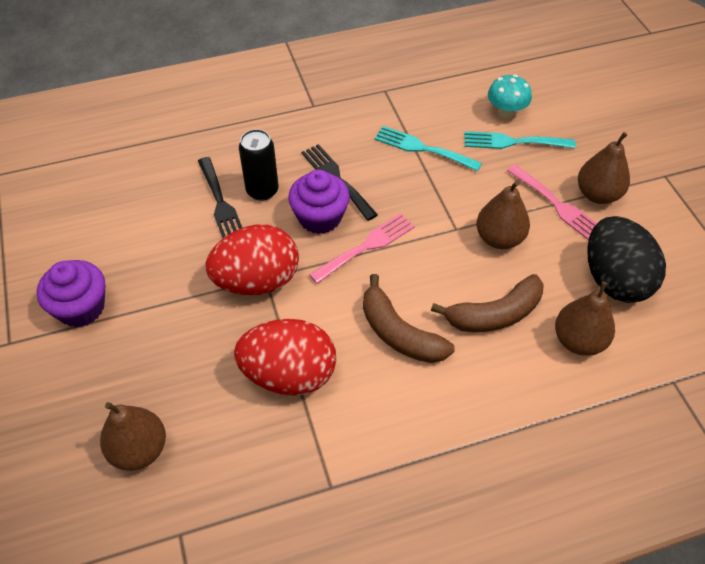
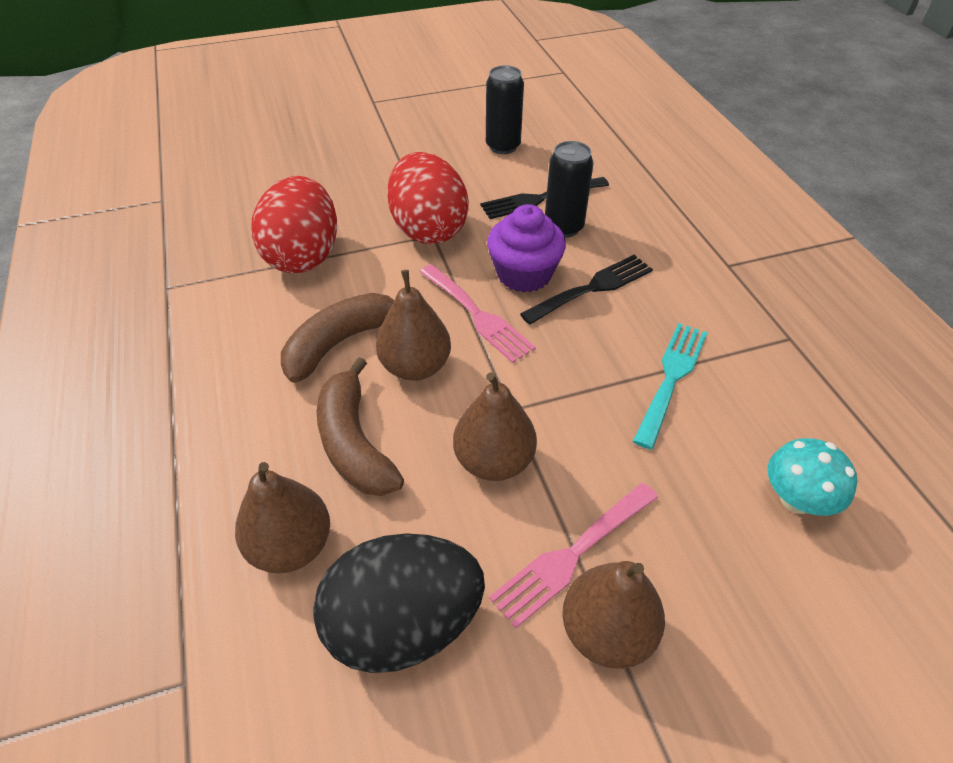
camera: 90 degrees right, 5 degrees down
(81, 308) = (405, 130): purple cupcake -> none
(131, 227) = (503, 146): none -> black can
(139, 449) = (249, 173): brown pear -> brown pear (415, 367)
(513, 142) = (717, 502): turquoise fork -> none

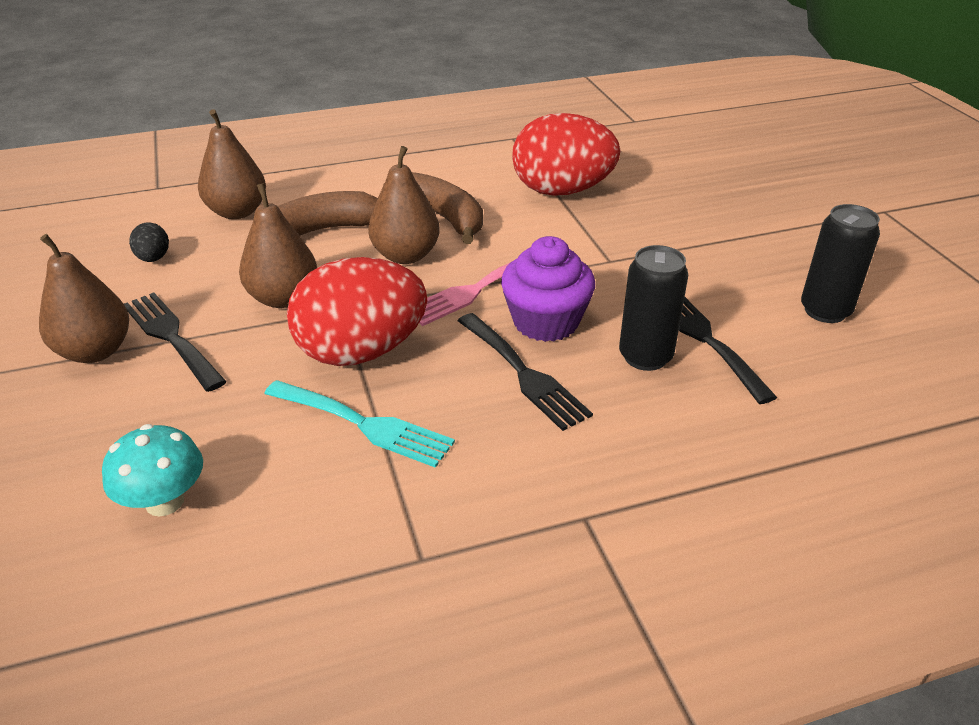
camera: 90 degrees right, 10 degrees down
(403, 624) = (153, 258): black egg -> black egg, size x0.41
(428, 229) = (619, 257): red egg -> red egg (361, 352)
(572, 555) = (171, 337): pink fork -> black fork

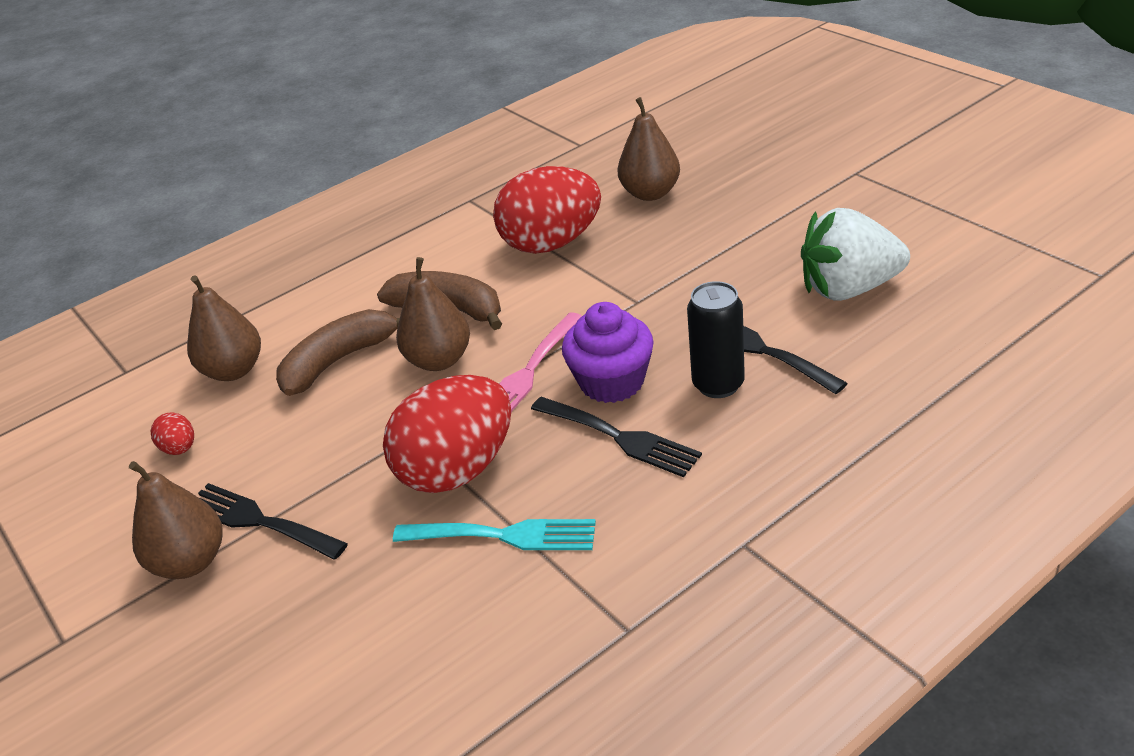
camera: 15 degrees left, 0 degrees up
(153, 258) = (180, 449): black egg -> red egg
(164, 501) = (366, 671): turquoise mushroom -> none
(283, 298) = (345, 444): brown pear -> brown pear (650, 193)
(825, 311) = (849, 289): black can -> white strawberry

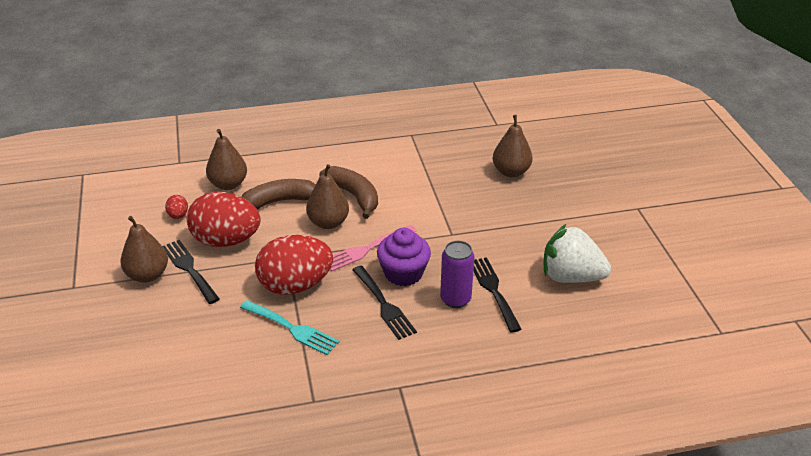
camera: 20 degrees right, 0 degrees up
(551, 243) = (434, 180): red egg -> red egg (226, 241)
(718, 384) = (455, 299): black can -> purple can

